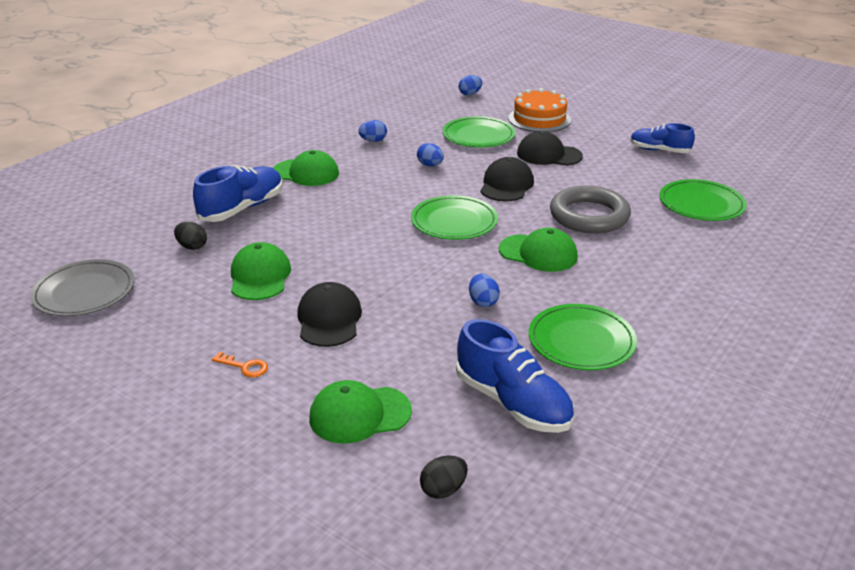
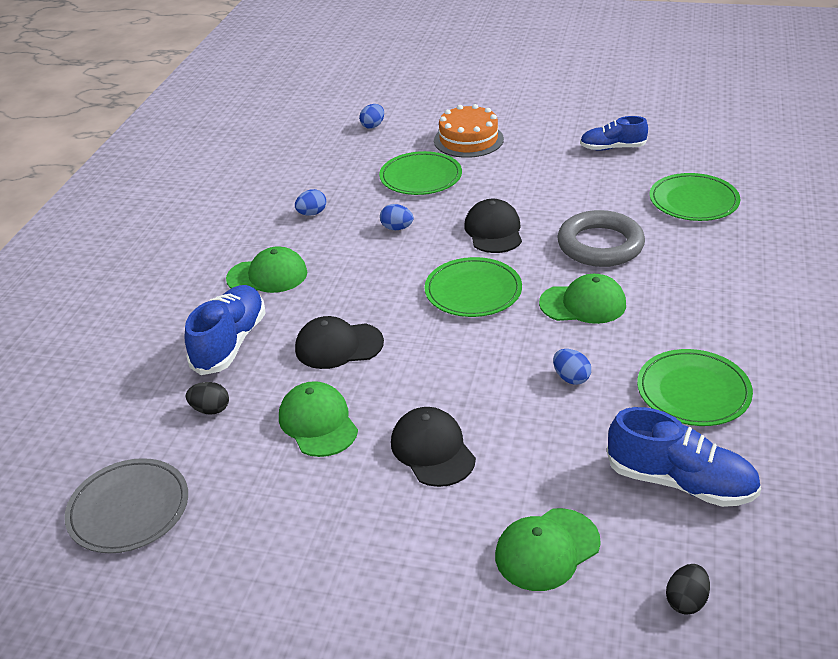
camera: 20 degrees left, 5 degrees up
(245, 367) = (387, 538): orange key -> none
(549, 155) = (509, 182): black cap -> black cap (338, 346)

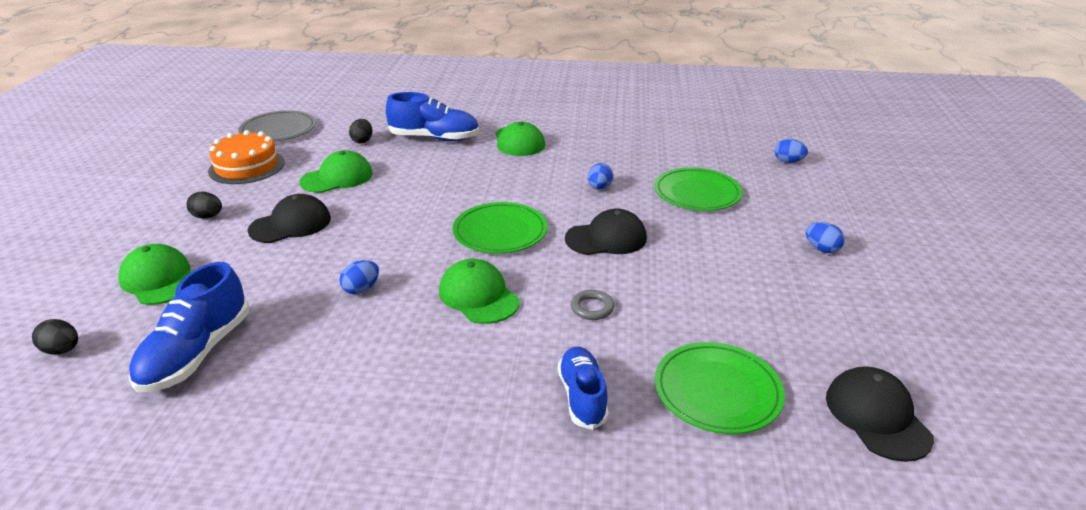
camera: 80 degrees right, 5 degrees down
(312, 213) = (614, 149): blue egg -> blue egg (821, 249)
(338, 346) = (426, 177): black cap -> black cap (877, 416)
(397, 537) = (207, 216): none -> black egg
(468, 140) = (790, 215): orange cake -> orange cake (247, 166)
(583, 304) = (478, 296): green cap -> green cap turned 150 degrees clockwise
(600, 245) = (592, 308): grey ring -> grey ring, size x0.43
(612, 148) = (830, 320): blue shoe -> blue shoe (582, 397)
(693, 391) = (321, 369): green plate -> none

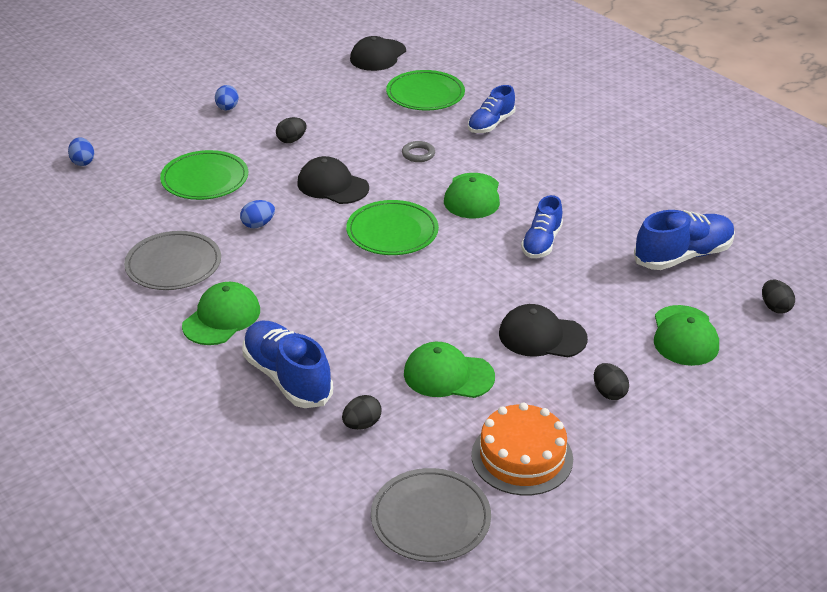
camera: 135 degrees left, 5 degrees up
(361, 289) = (541, 242): blue egg -> blue shoe
(599, 147) = (173, 264): none -> grey plate
(713, 254) = (291, 140): none -> black egg

